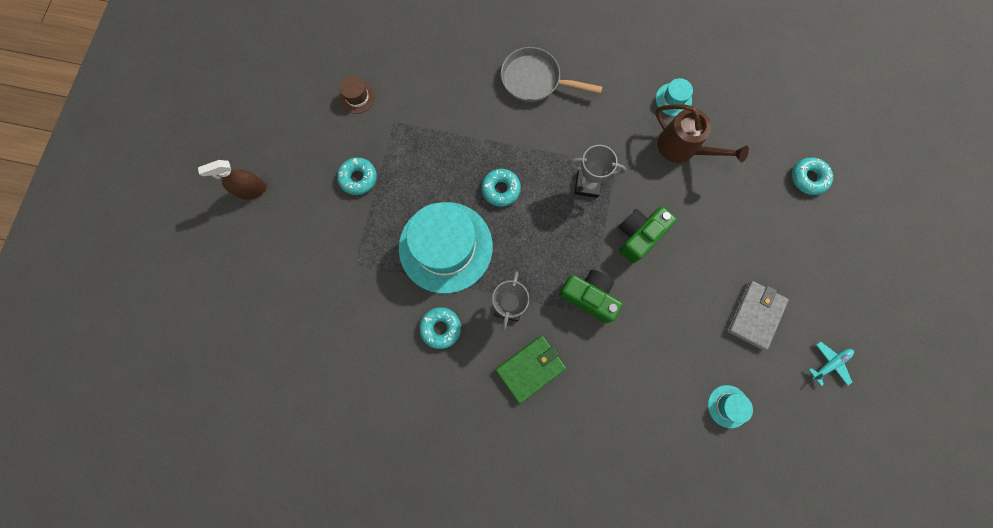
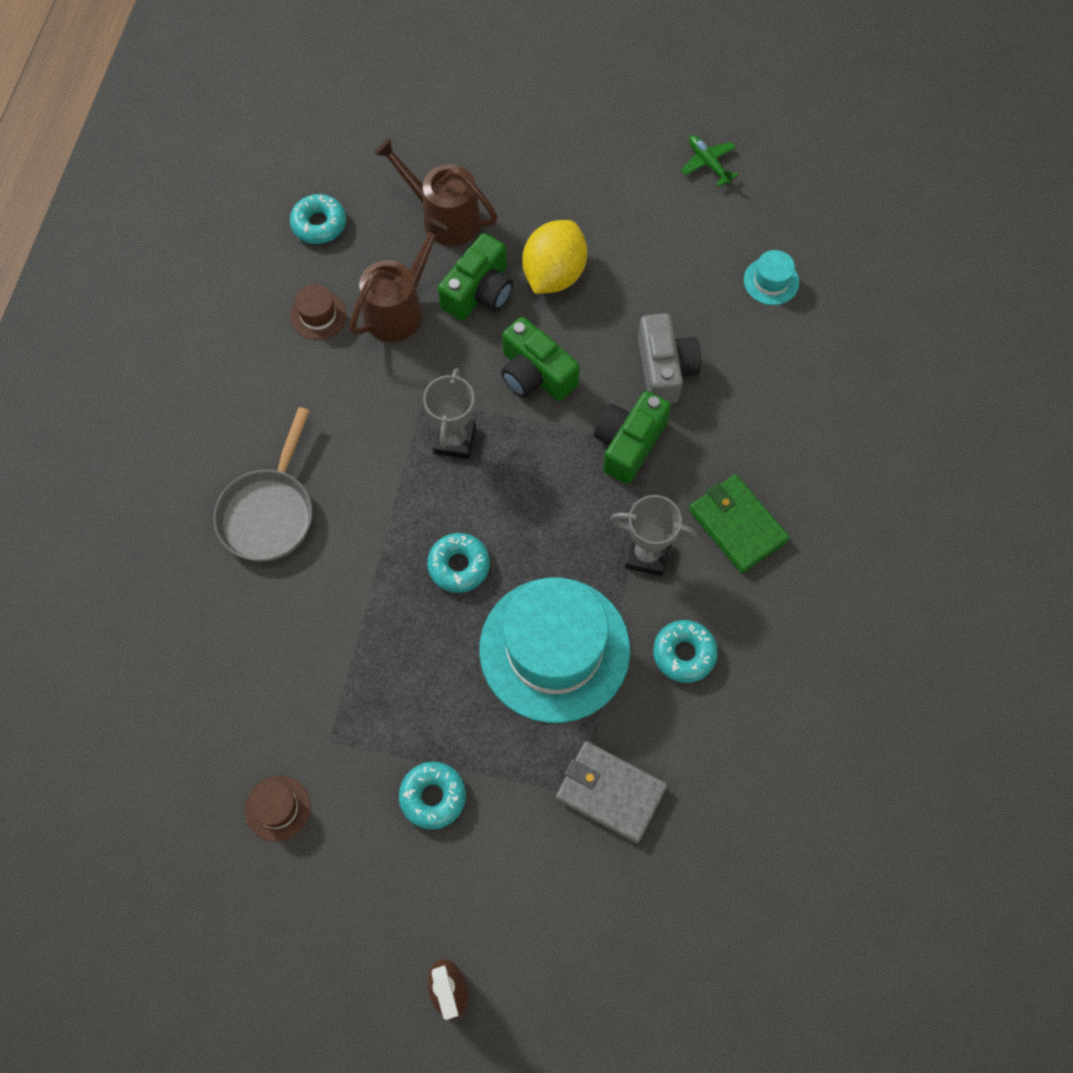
camera: 90 degrees left, 10 degrees down
(648, 323) = (664, 369): none -> grey camera
(673, 99) = (318, 315): turquoise hat -> brown hat
(700, 198) = (479, 292): none -> green camera
(719, 248) = (554, 274): none -> yellow lemon
(755, 315) = (648, 240): grey wallet -> grey wallet (610, 792)
(758, 174) = (443, 217): none -> brown watering can
(808, 178) = (452, 159): turquoise donut -> turquoise donut (319, 224)
(829, 363) = (708, 163): turquoise plane -> green plane

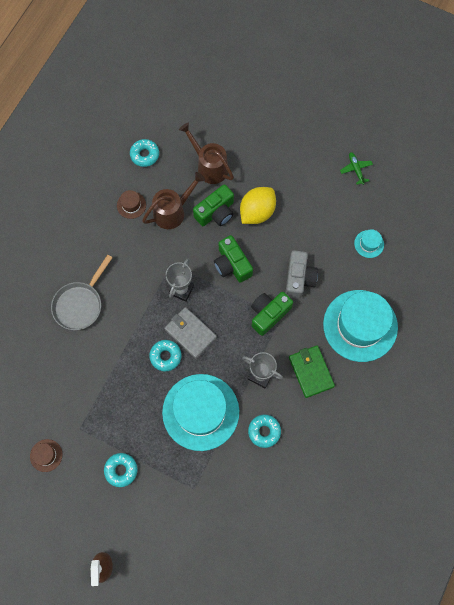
camera: 15 degrees right, 5 degrees up
(610, 792) = (207, 492): grey wallet -> grey wallet (190, 333)
(800, 423) = (360, 325): none -> turquoise hat

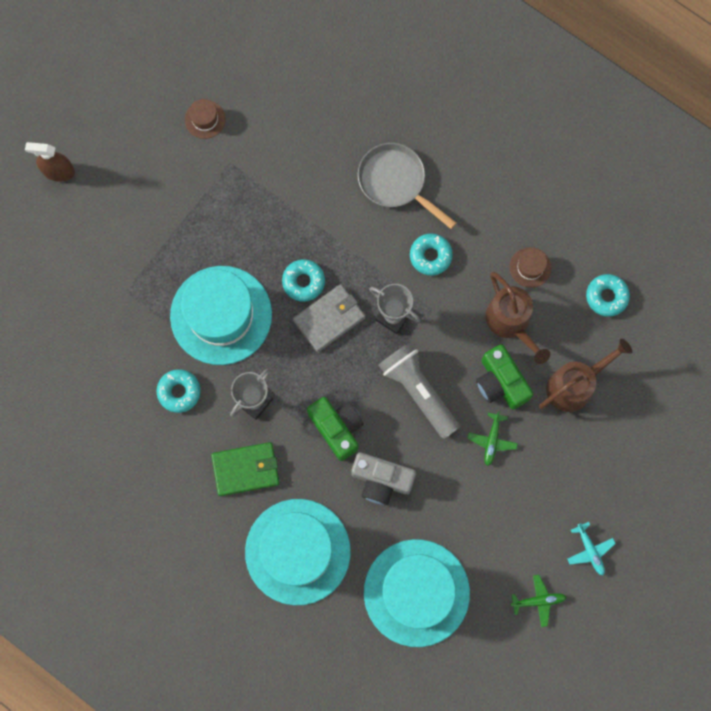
camera: 100 degrees right, 5 degrees up
(121, 470) = (168, 206): turquoise donut -> turquoise donut (430, 256)
(232, 264) = (418, 391): green camera -> grey flashlight
(257, 212) = (492, 440): yellow lemon -> green plane
(316, 143) = (590, 550): none -> turquoise plane
(369, 244) = (416, 592): turquoise hat -> turquoise hat, size x2.42

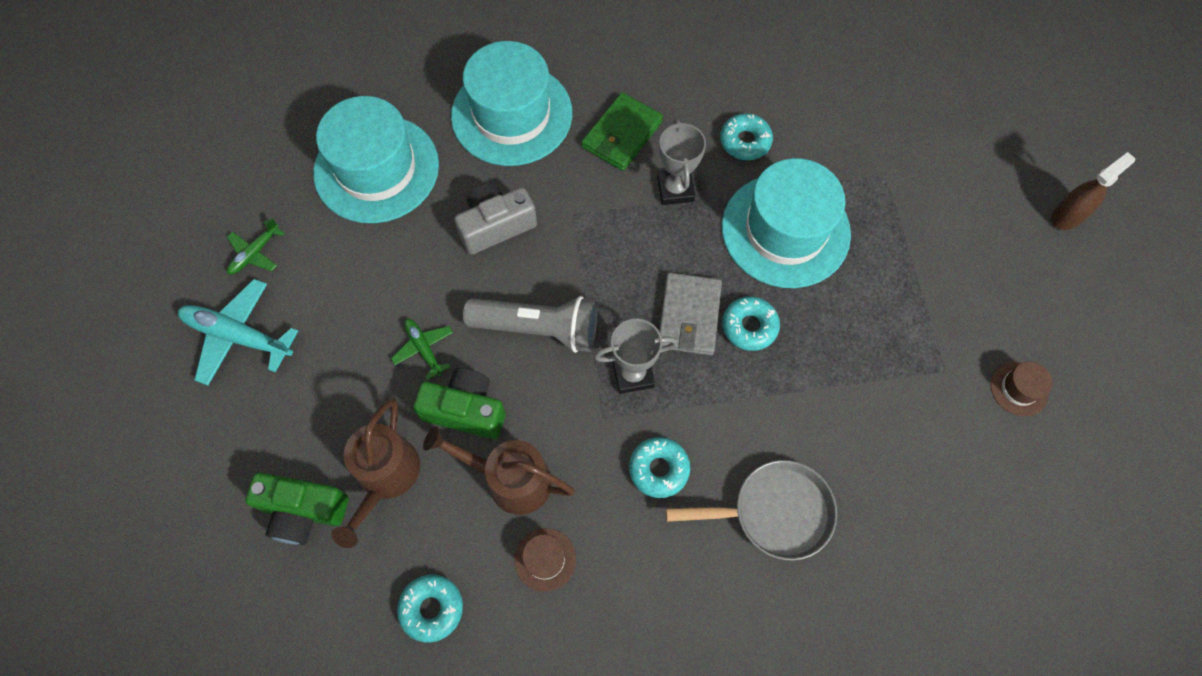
camera: 135 degrees right, 10 degrees down
(337, 428) = (580, 232): green camera -> green camera (303, 511)
(590, 550) = (238, 336): turquoise plane -> turquoise plane, size x1.78

